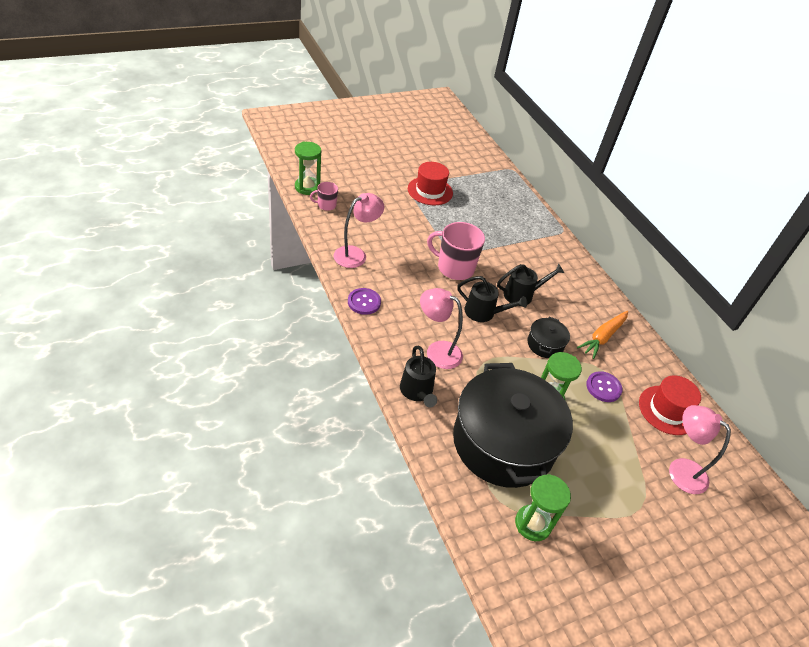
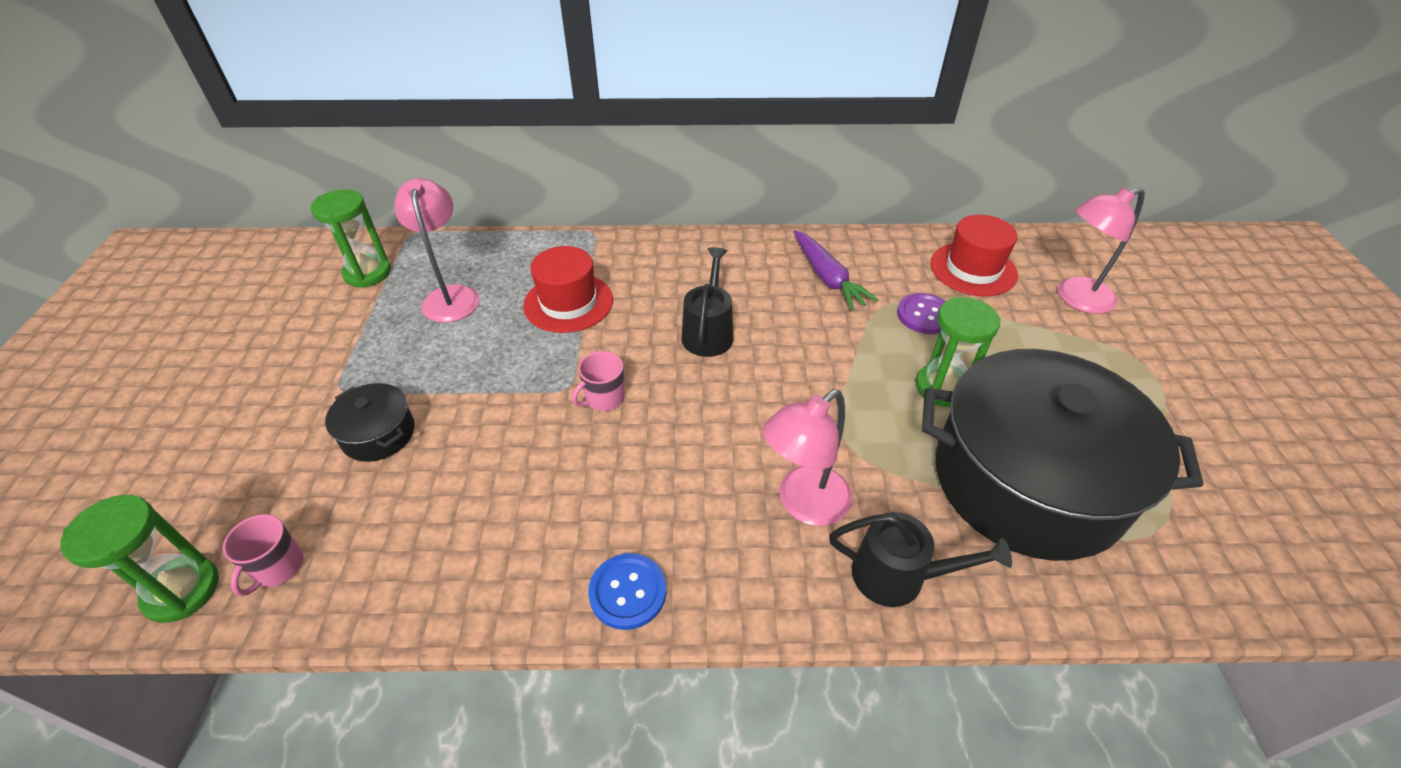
camera: 60 degrees left, 0 degrees up
(356, 254) = (477, 558): pink lamp -> pink lamp (451, 296)
(364, 302) = (628, 592): purple button -> blue button
(430, 191) = (379, 360): red hat -> red hat (568, 303)
(454, 268) = (604, 398): pink mug -> pink mug, size x0.53
(483, 312) = (730, 398): black watering can -> none
(533, 524) = (1192, 504): green hourglass -> green hourglass (368, 273)
(545, 344) = (825, 346): black pot -> black pot (378, 434)
(603, 337) = (827, 277): orange carrot -> purple carrot

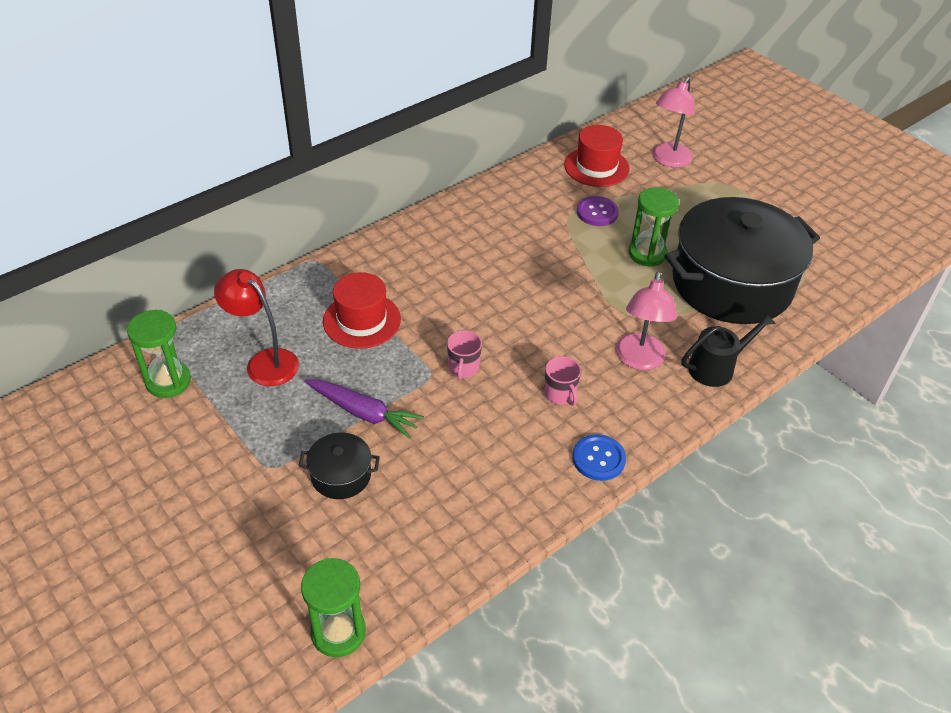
camera: 40 degrees left, 0 degrees up
(278, 567) = (383, 581): pink mug -> pink mug (560, 394)
(451, 296) = (264, 362): pink lamp -> red lamp
(708, 332) = (481, 291): black watering can -> none
(827, 277) = (516, 215): purple carrot -> purple carrot (363, 413)

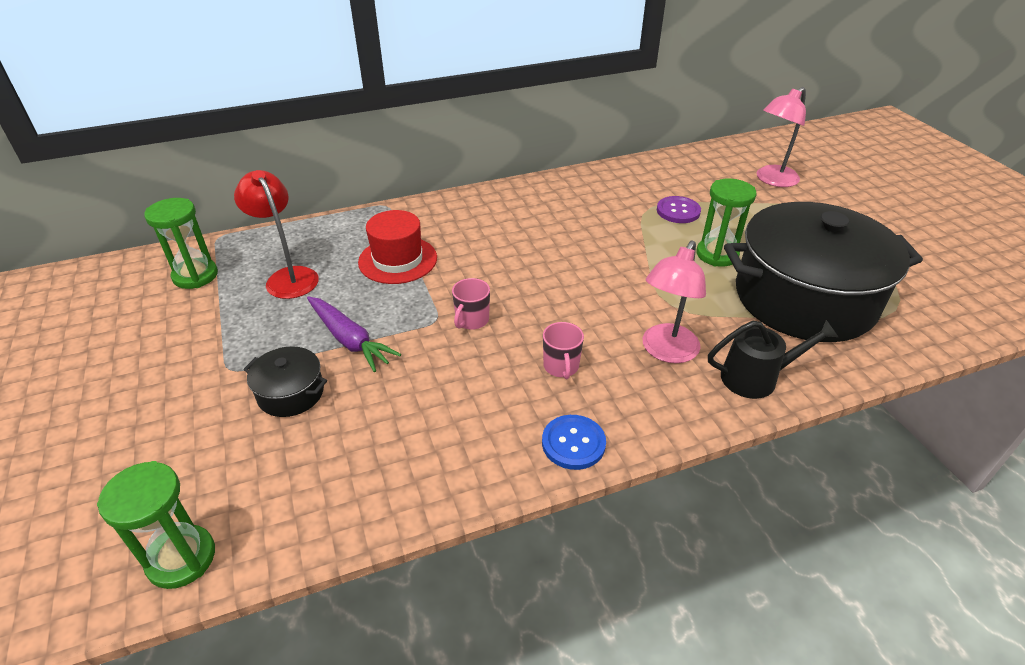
camera: 20 degrees right, 5 degrees down
(596, 167) = (694, 175): red hat -> none

